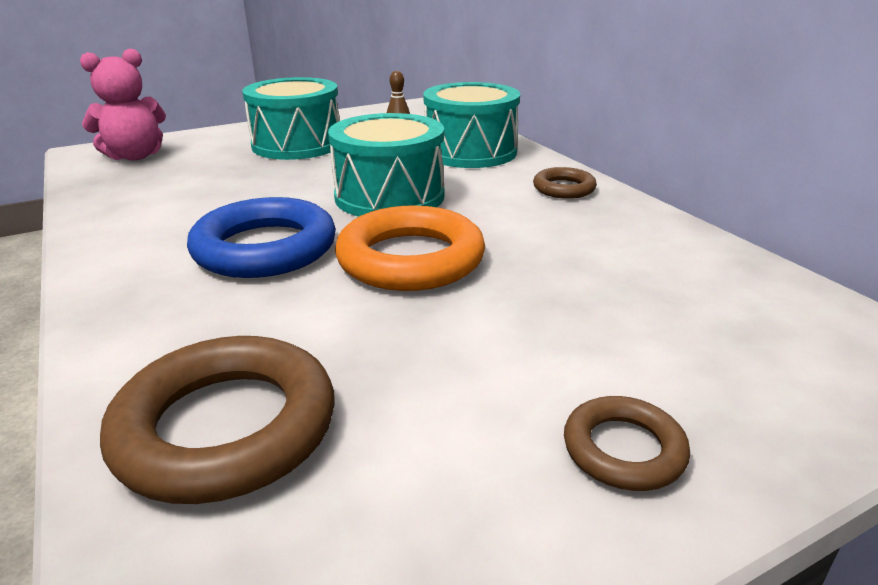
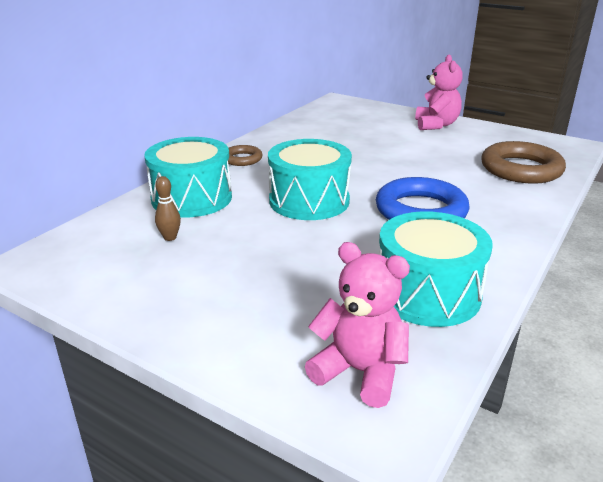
camera: 120 degrees left, 0 degrees up
(297, 144) = (233, 281): turquoise drum -> turquoise drum (427, 293)
(410, 259) = (378, 173): orange ring -> none
(623, 449) = (436, 125): brown ring -> pink teddy bear

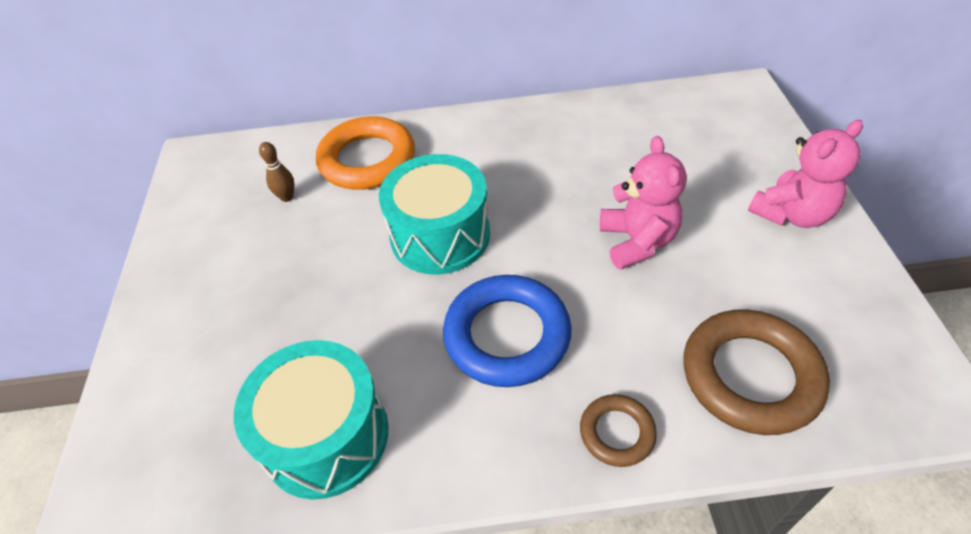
camera: 55 degrees right, 20 degrees up
(192, 198) = (367, 160): turquoise drum -> orange ring
(242, 159) = (483, 132): brown ring -> brown ring (617, 433)
(360, 371) = (163, 451): pink teddy bear -> pink teddy bear (637, 241)

